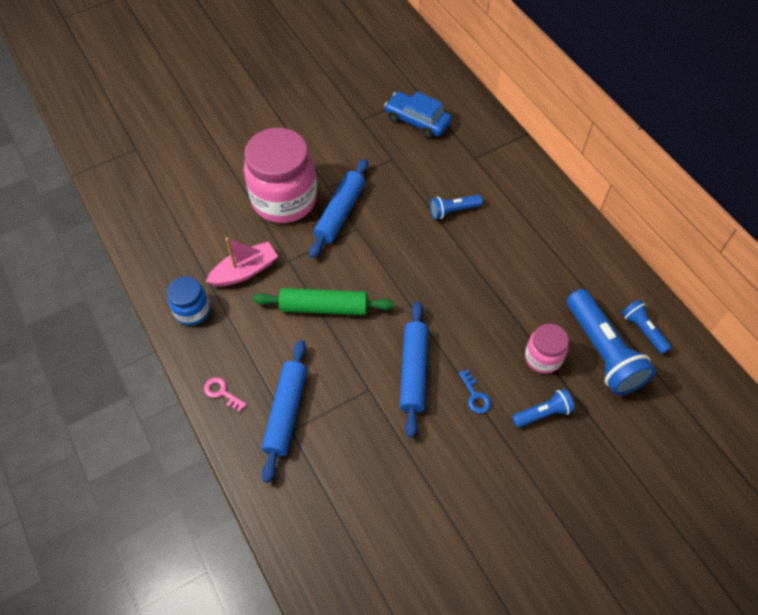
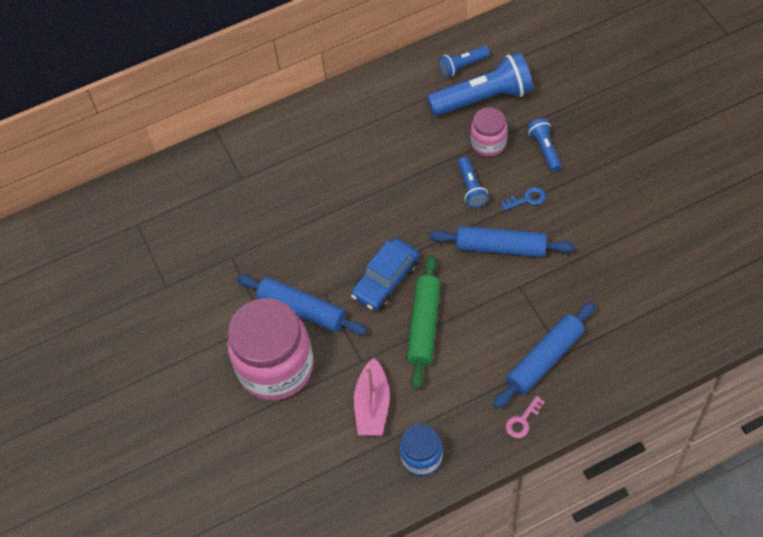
camera: 80 degrees left, 0 degrees up
(245, 271) = (372, 405): pink boat -> pink boat turned 150 degrees counterclockwise
(286, 412) = (544, 359): blue rolling pin -> blue rolling pin turned 60 degrees counterclockwise
(417, 121) = (178, 229): blue car -> blue car (386, 280)
(453, 210) = (311, 203): blue flashlight -> blue flashlight (471, 188)

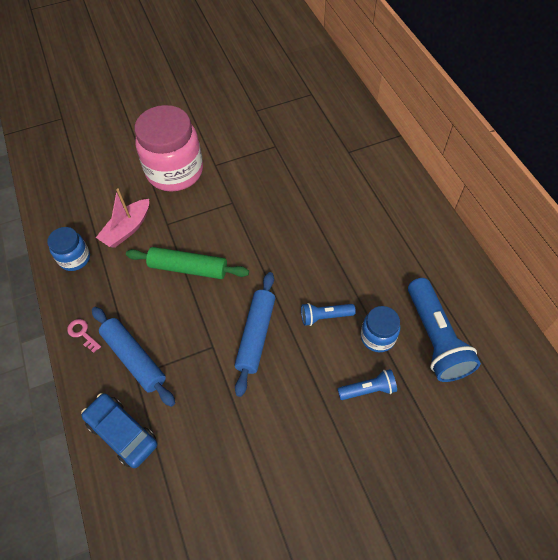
camera: 90 degrees right, 0 degrees up
(302, 310) = (220, 188): blue rolling pin -> none
(372, 405) = (127, 229): pink boat -> pink boat turned 60 degrees counterclockwise
(386, 280) = (236, 244): blue car -> blue car (122, 433)
(462, 66) = (477, 323): blue flashlight -> none
(488, 143) = (377, 337): pink jar -> blue jar
(527, 199) = (308, 365): blue key -> none

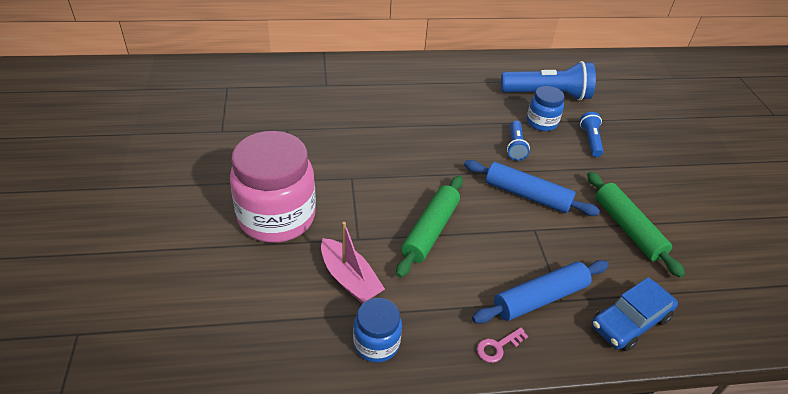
camera: 80 degrees left, 15 degrees down
(238, 431) = (628, 228): none -> green rolling pin

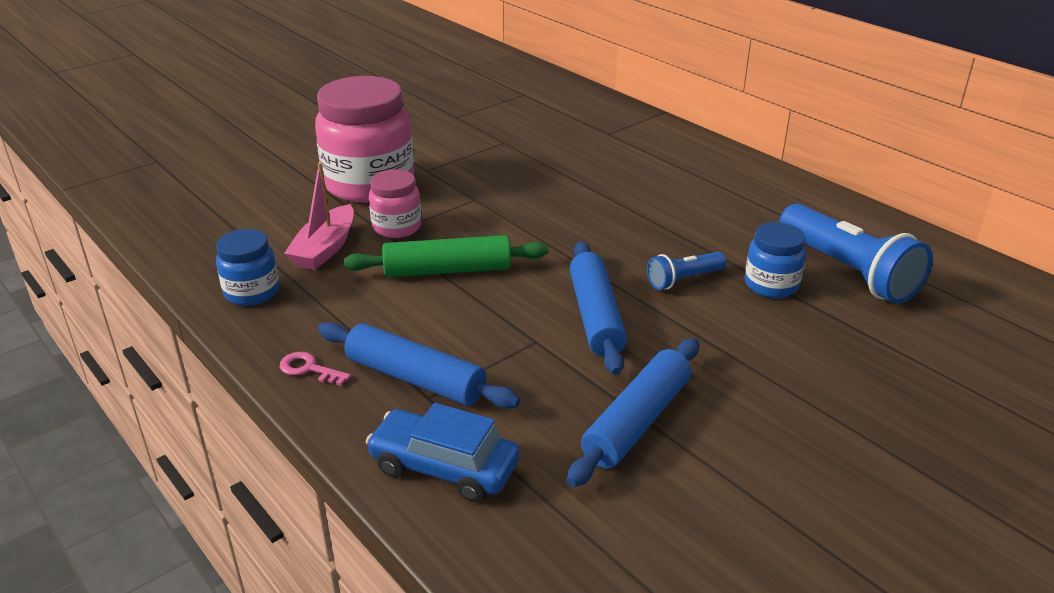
camera: 60 degrees right, 10 degrees down
(354, 230) = (397, 227): none -> pink jar
(590, 140) = (797, 337): blue flashlight -> none
(628, 228) = (637, 421): green rolling pin -> blue rolling pin

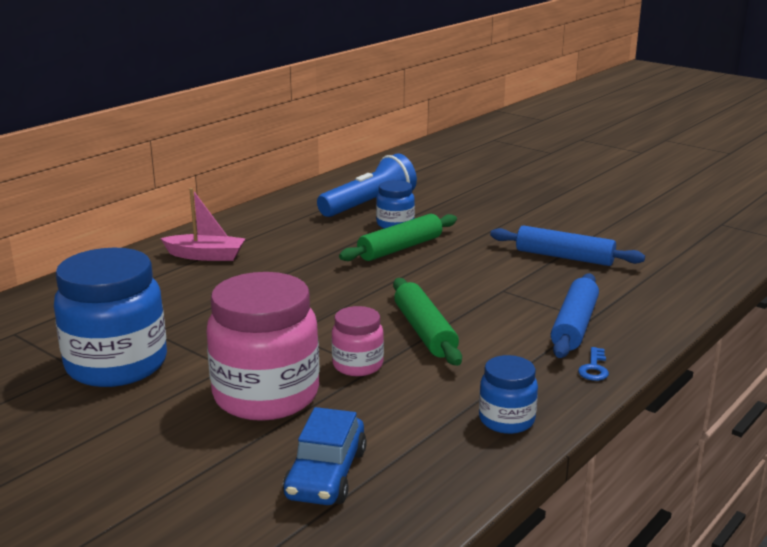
camera: 100 degrees left, 10 degrees down
(309, 369) = (594, 368): pink key -> blue key
(325, 249) = (412, 396): pink boat -> pink boat (206, 256)
(444, 467) = (650, 306): blue car -> blue car (326, 474)
(453, 129) = (116, 365): none -> blue jar
(596, 316) = (462, 273): blue rolling pin -> none
(683, 280) = (400, 248): blue flashlight -> green rolling pin

